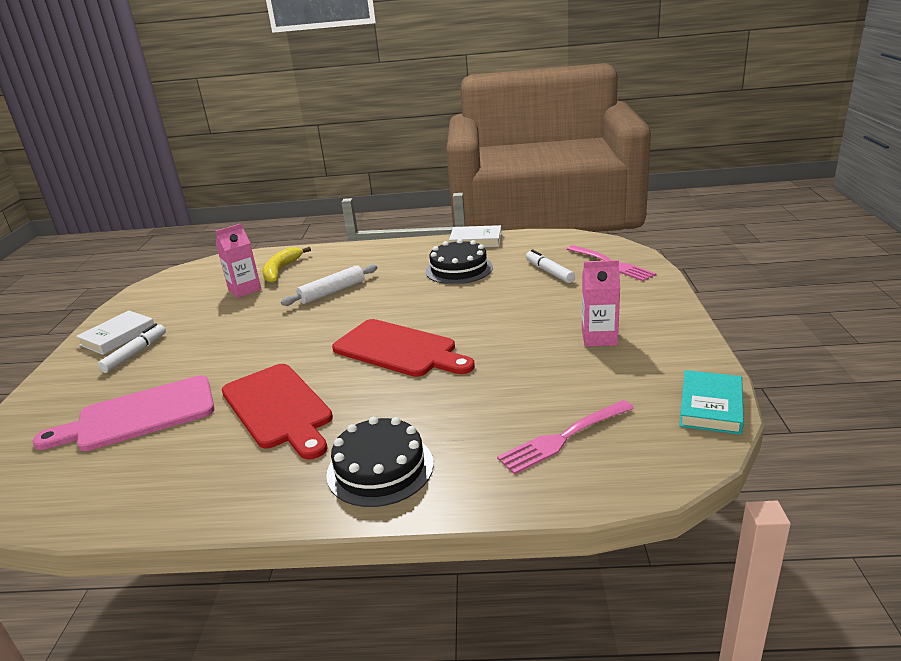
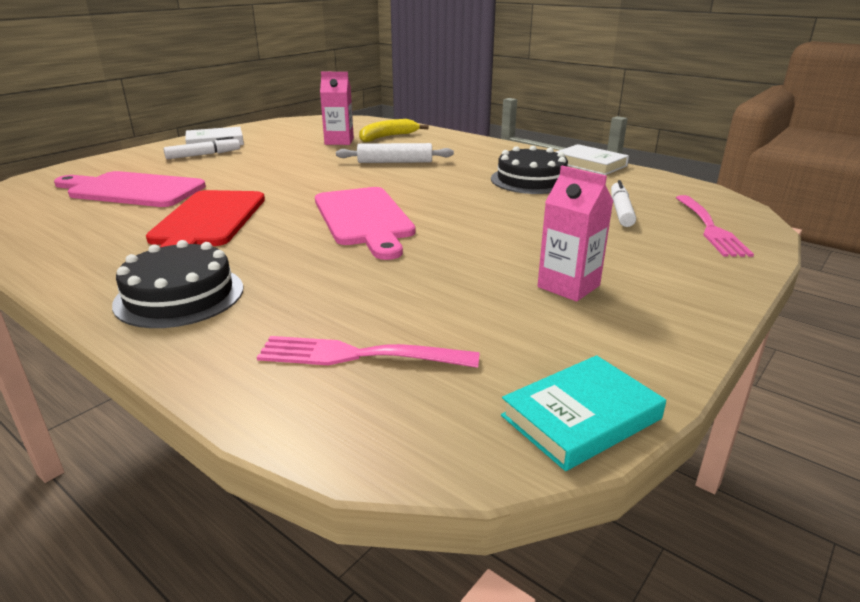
camera: 35 degrees right, 0 degrees up
(399, 349) = (364, 219): red cutting board -> pink cutting board

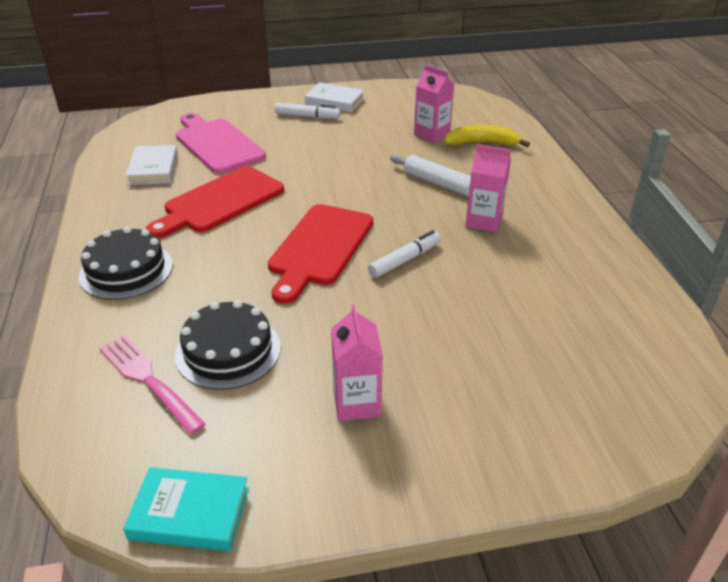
camera: 40 degrees right, 10 degrees up
(364, 219) = (319, 248): pink cutting board -> red cutting board
(465, 170) = (484, 221): none -> pink carton
(531, 180) = (525, 262): black cake -> black cake (228, 351)
(590, 164) = (626, 264): white book -> white book (153, 169)
(620, 211) = (545, 344): white marker -> white marker (405, 260)
(709, 227) = (597, 412): pink fork -> none

